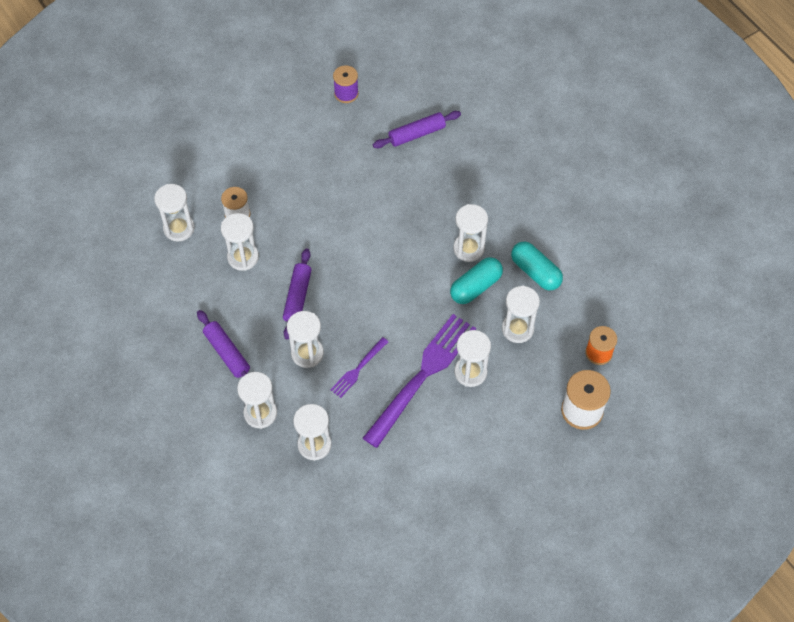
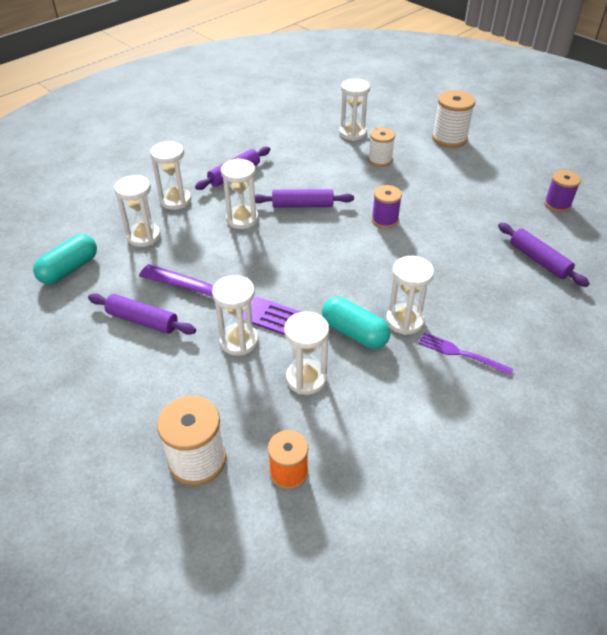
camera: 80 degrees right, 15 degrees down
(215, 143) = (449, 138): none -> white spool
(243, 257) = (335, 169): white hourglass -> none
(337, 233) = (384, 220): none -> purple spool
(358, 369) = (229, 254): purple fork -> purple fork (460, 353)
(433, 446) = (143, 320): none -> purple rolling pin
(535, 272) = (394, 388): turquoise capsule -> turquoise capsule (69, 269)

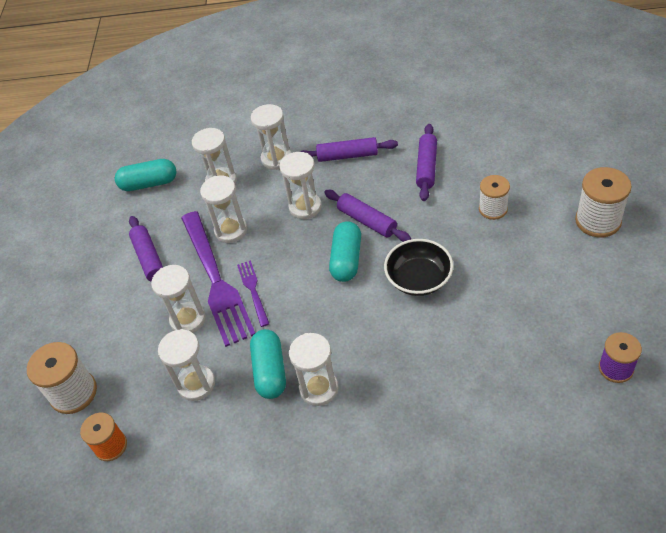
camera: 50 degrees right, 5 degrees up
(318, 235) = (346, 259): none -> turquoise capsule
(352, 133) = (503, 162): white hourglass -> white hourglass (231, 230)
(384, 220) = (419, 279): purple spool -> black bowl
(460, 353) = (326, 450): purple fork -> purple fork (253, 290)
(539, 260) = (511, 415): purple rolling pin -> purple rolling pin (427, 167)

